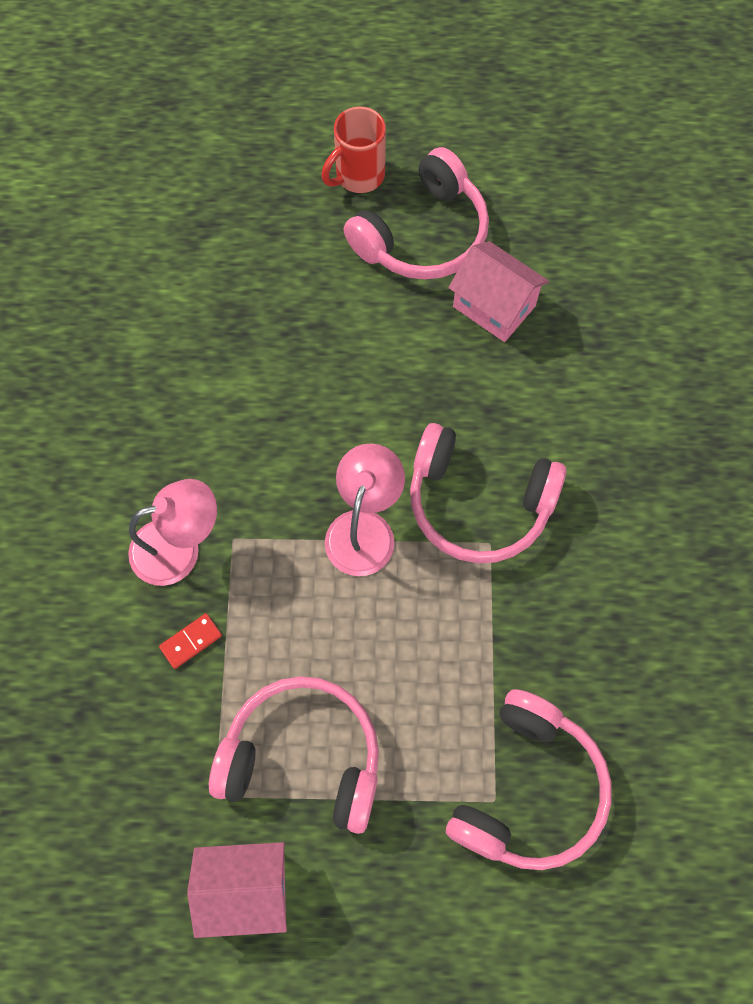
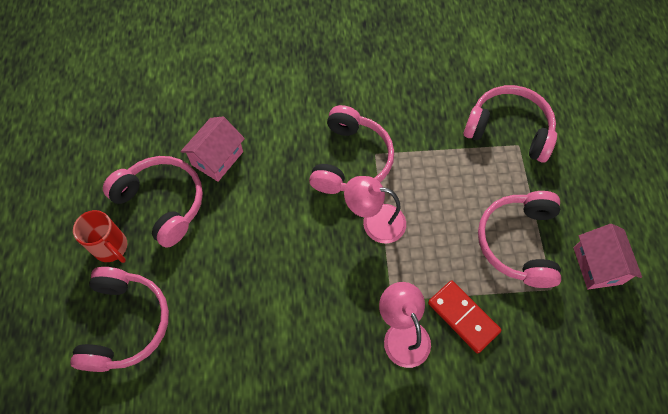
camera: 95 degrees left, 5 degrees down
(191, 641) = (463, 317): red domino -> red domino, size x1.87
(248, 197) = (125, 324): none -> pink headphones

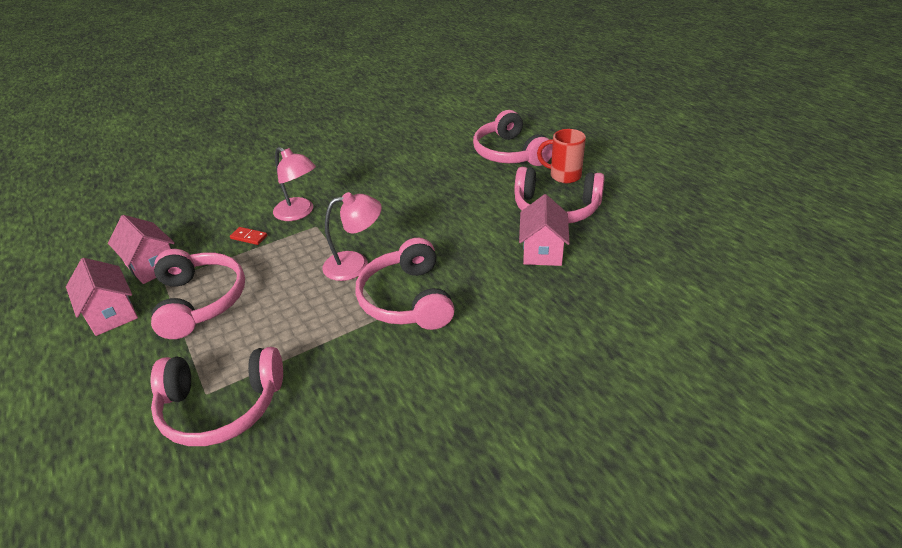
camera: 155 degrees right, 25 degrees down
(463, 317) = (249, 237): red domino -> red domino, size x0.53
(565, 320) = (151, 265): none -> pink house

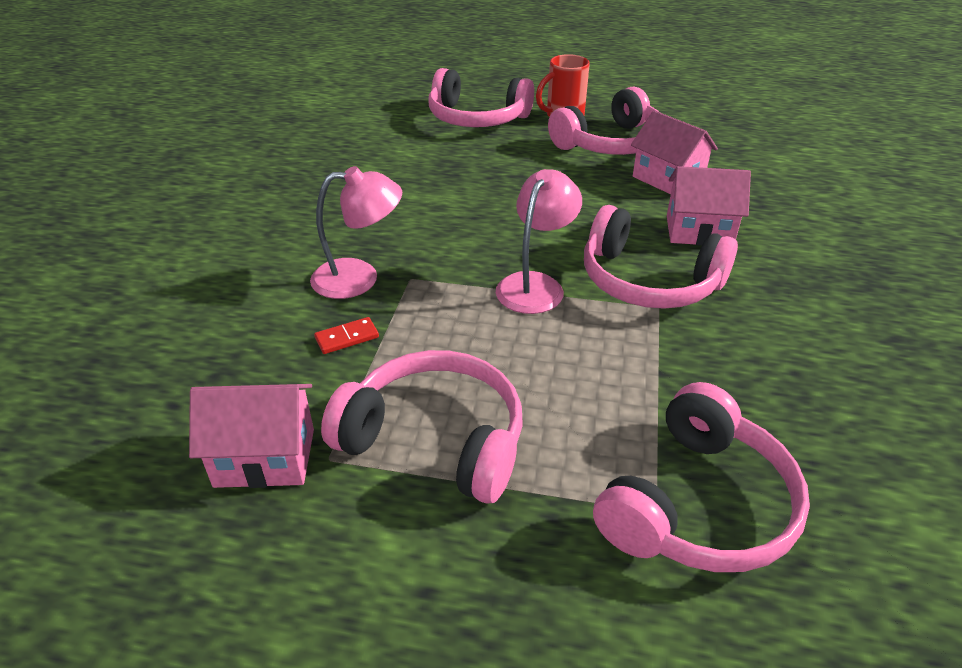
camera: 50 degrees left, 0 degrees up
(111, 313) = (332, 551): pink house -> pink house (699, 231)

